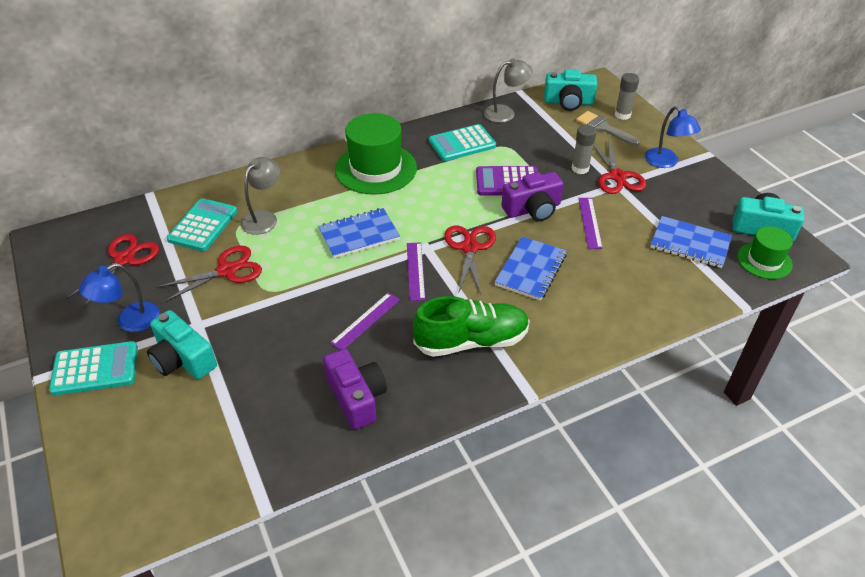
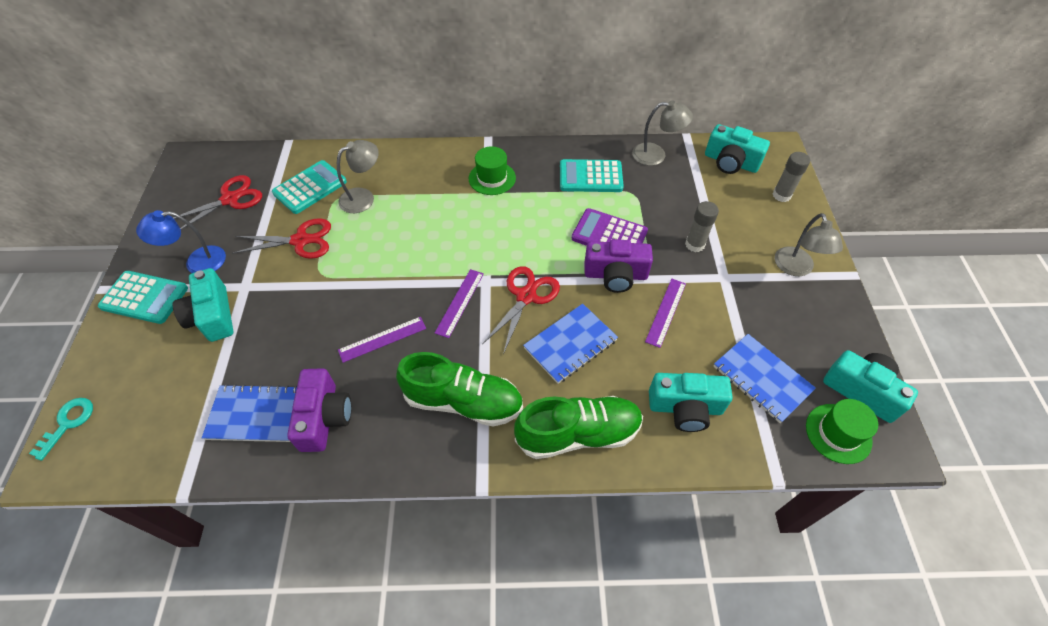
camera: 25 degrees right, 10 degrees up
(95, 499) = (68, 423): none -> turquoise key
(359, 235) = (433, 244): blue notebook -> blue notebook (256, 414)
(375, 169) = (492, 178): green hat -> green hat, size x0.57
(580, 329) = (578, 434): none -> green shoe
(604, 128) = (750, 205): grey brush -> none
(617, 177) = (730, 268): red scissors -> none
(648, 282) = (685, 408): none -> turquoise camera
(666, 162) = (796, 268): blue lamp -> grey lamp

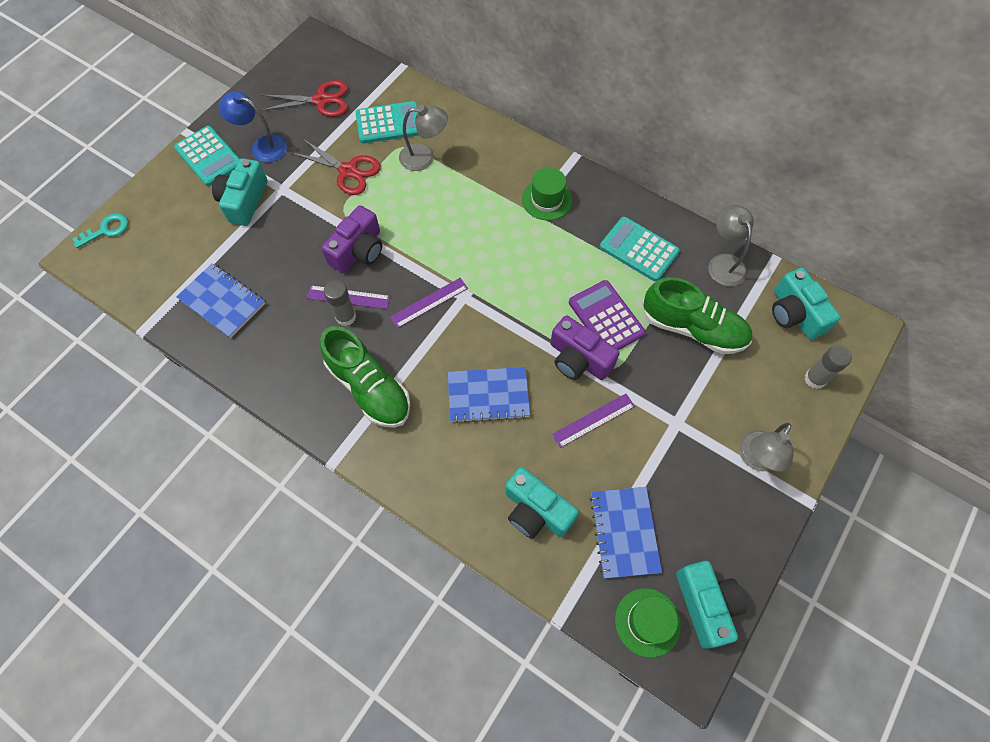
camera: 35 degrees right, 10 degrees up
(324, 417) = (265, 334): purple camera -> purple camera (358, 251)
(526, 296) = (486, 330): red scissors -> none
(578, 434) = (433, 472): green shoe -> green shoe (693, 328)
(656, 155) = (723, 263): grey lamp -> grey lamp turned 150 degrees counterclockwise
(694, 244) = (678, 375): grey glue stick -> grey glue stick (346, 317)

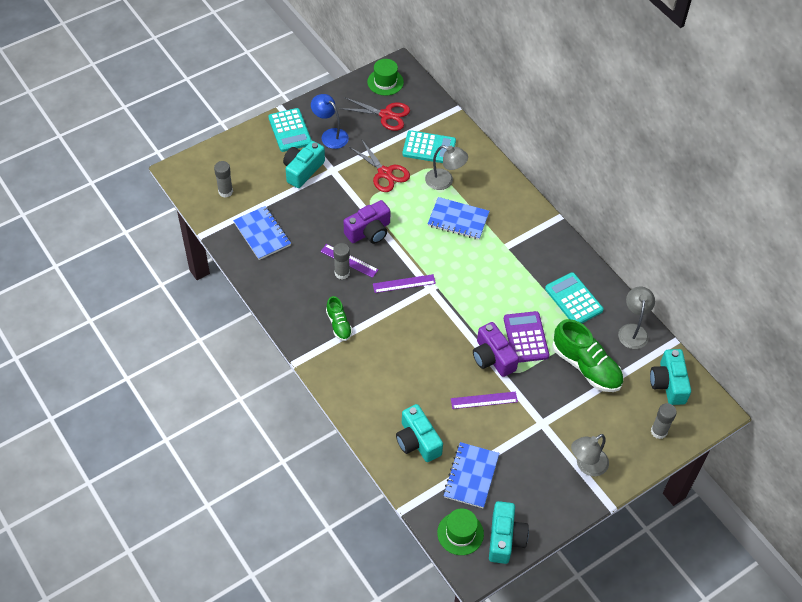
camera: 20 degrees right, 10 degrees down
(106, 230) = (201, 159): turquoise key -> none
(153, 262) = (225, 191): none -> grey glue stick
(369, 388) = (339, 325): green shoe -> green shoe, size x0.55
(488, 395) = (418, 358): blue notebook -> blue notebook (458, 220)
(547, 199) = (522, 241): green hat -> green hat (385, 82)

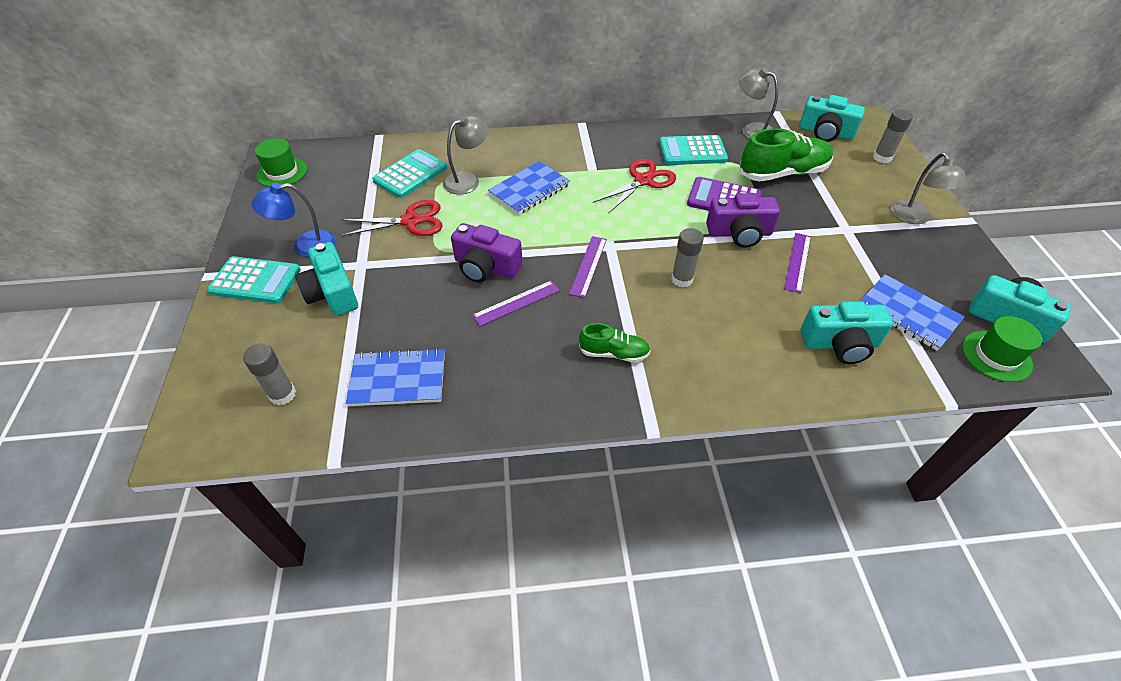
camera: 60 degrees left, 5 degrees down
(342, 273) = (531, 317): grey glue stick -> grey glue stick (682, 279)
(369, 231) = (486, 267): purple camera -> purple camera turned 120 degrees clockwise
(386, 115) = (329, 188): red scissors -> red scissors (643, 180)

